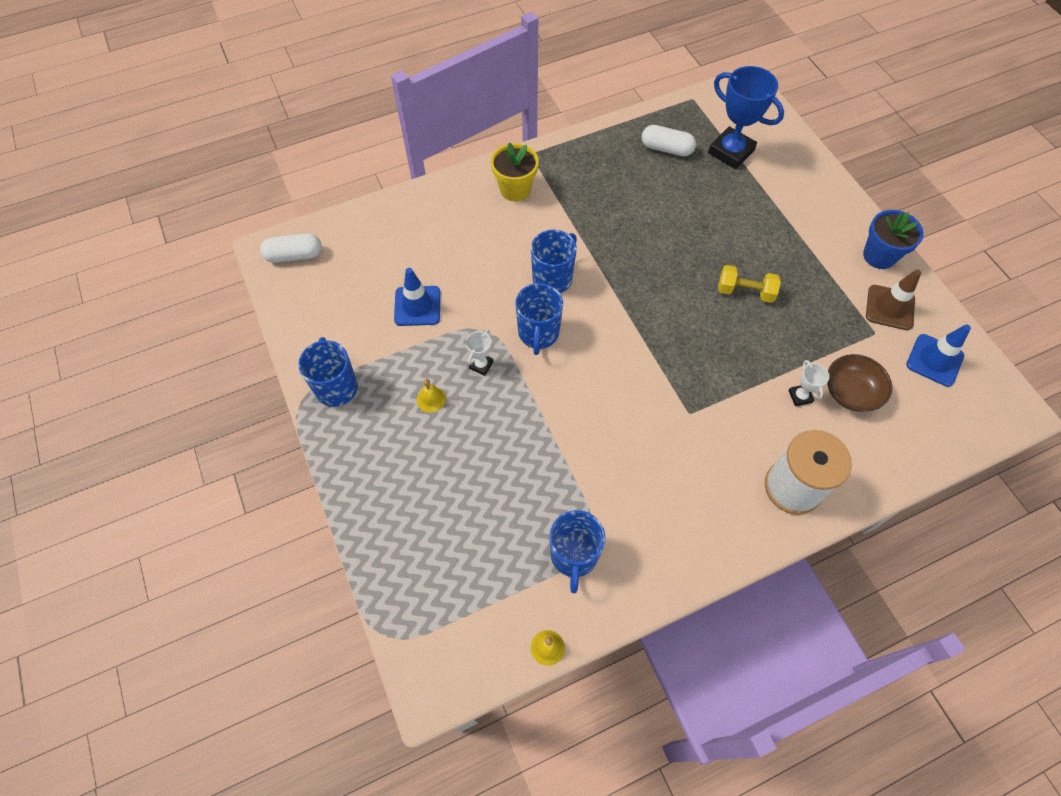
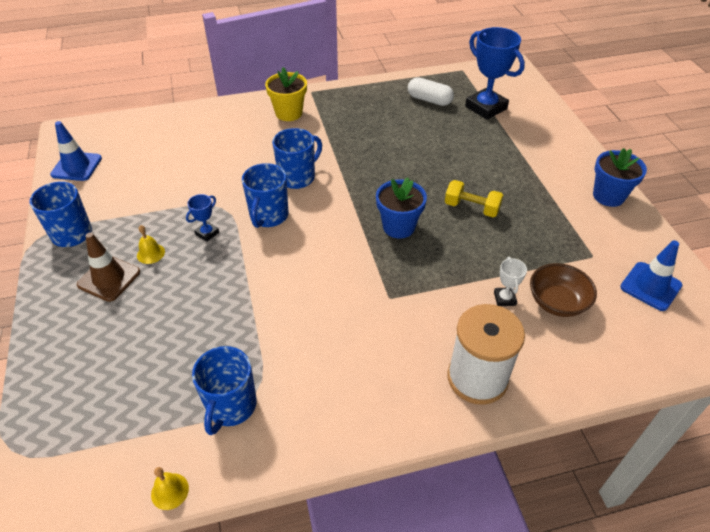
camera: 10 degrees right, 15 degrees down
(294, 255) = (85, 136): white capsule -> none
(417, 306) = (170, 183): blue traffic cone -> blue traffic cone (76, 166)
(481, 365) = (207, 233): white trophy -> blue trophy
(677, 326) = (398, 227): none -> blue flower pot
(890, 307) = (611, 237): brown traffic cone -> brown traffic cone (109, 278)

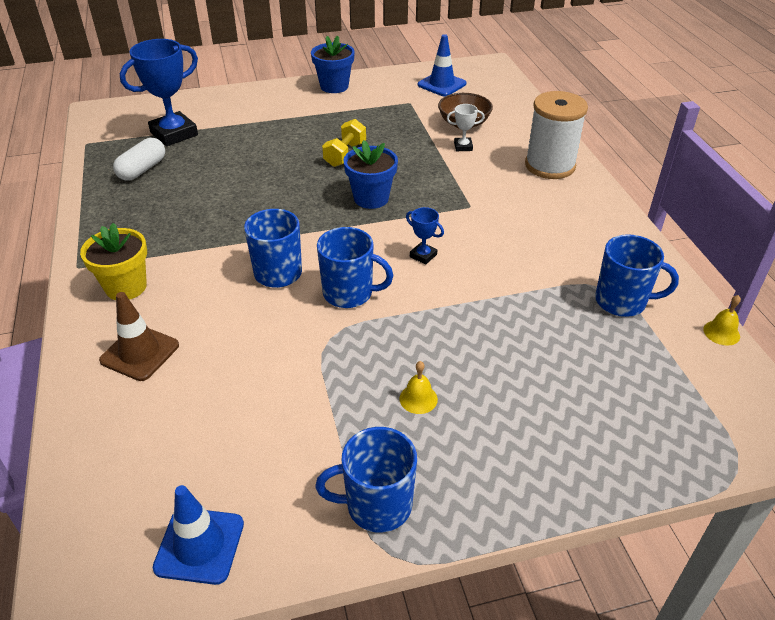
camera: 90 degrees left, 5 degrees down
(109, 278) = (467, 436): brown traffic cone -> brown traffic cone (140, 353)
(207, 233) = (379, 346): blue trophy -> blue trophy (423, 256)

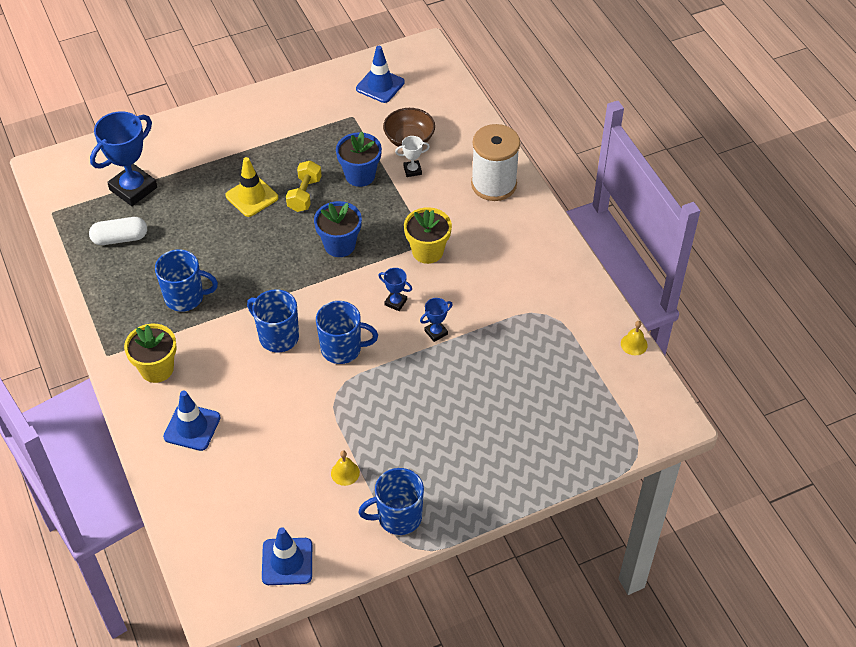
camera: 10 degrees left, 10 degrees up
(140, 353) = (192, 427): brown traffic cone -> blue traffic cone
(142, 169) = (120, 238): white capsule -> white capsule turned 60 degrees clockwise
(290, 151) = (252, 197): none -> yellow traffic cone
(334, 86) = (273, 102): blue flower pot -> blue flower pot (360, 175)
(418, 399) = (413, 434): yellow bell -> yellow bell (345, 473)
(466, 290) = (436, 332): none -> blue trophy
(468, 214) = (427, 251): none -> yellow flower pot
(622, 301) = (559, 326): blue mug -> blue mug (185, 297)

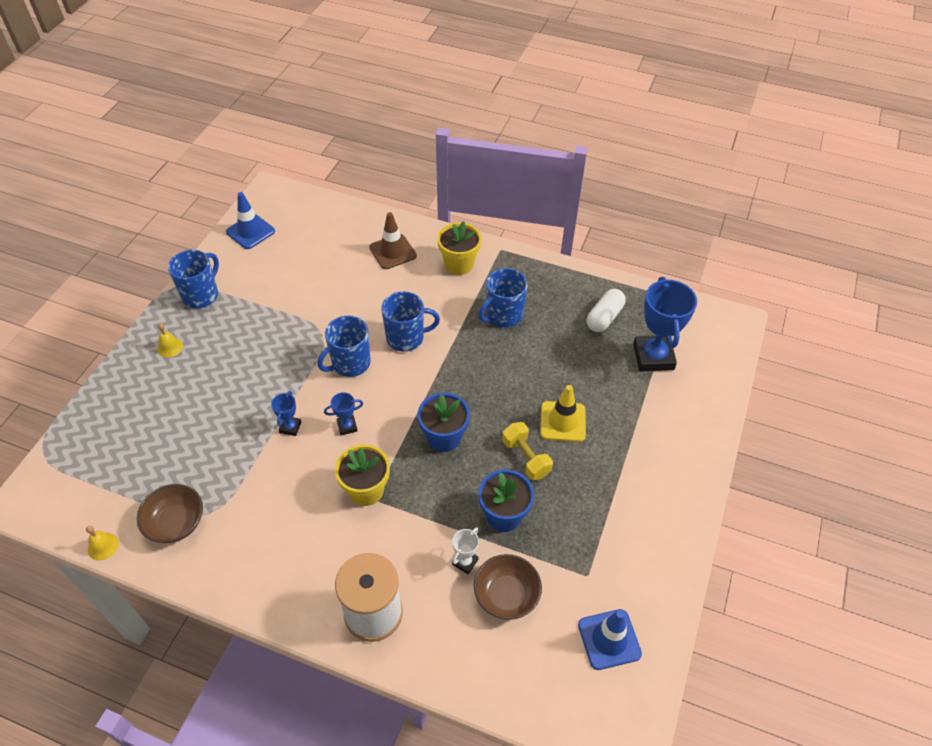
camera: 135 degrees right, 0 degrees up
(192, 427) = (392, 252): blue traffic cone -> brown traffic cone
(345, 473) = (263, 294): yellow bell -> yellow bell (170, 347)
(572, 323) = (176, 523): none -> brown bowl

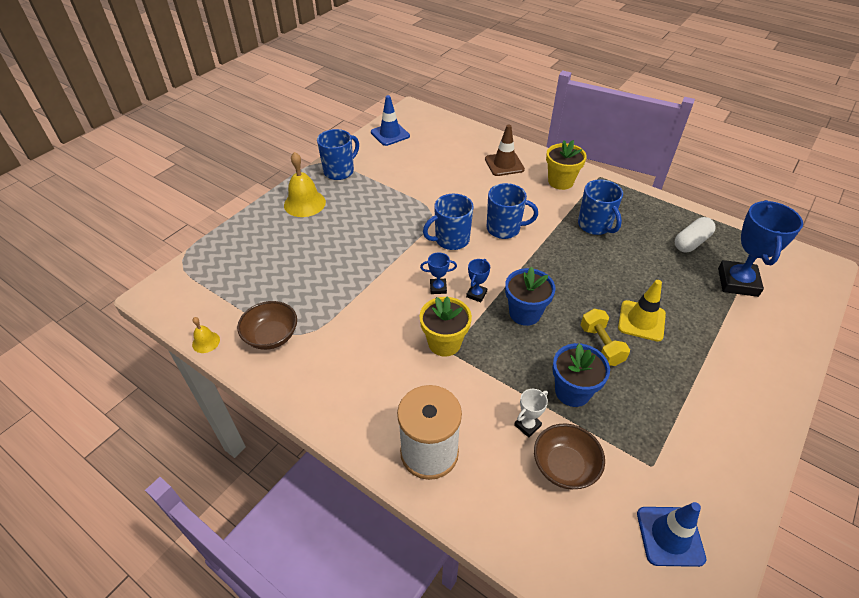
camera: 15 degrees right, 5 degrees down
(170, 347) = (304, 203): yellow bell -> yellow bell, size x1.93
(290, 427) = (388, 279): blue trophy -> blue trophy (476, 294)
(503, 315) = (595, 225): blue mug -> blue mug turned 90 degrees counterclockwise

